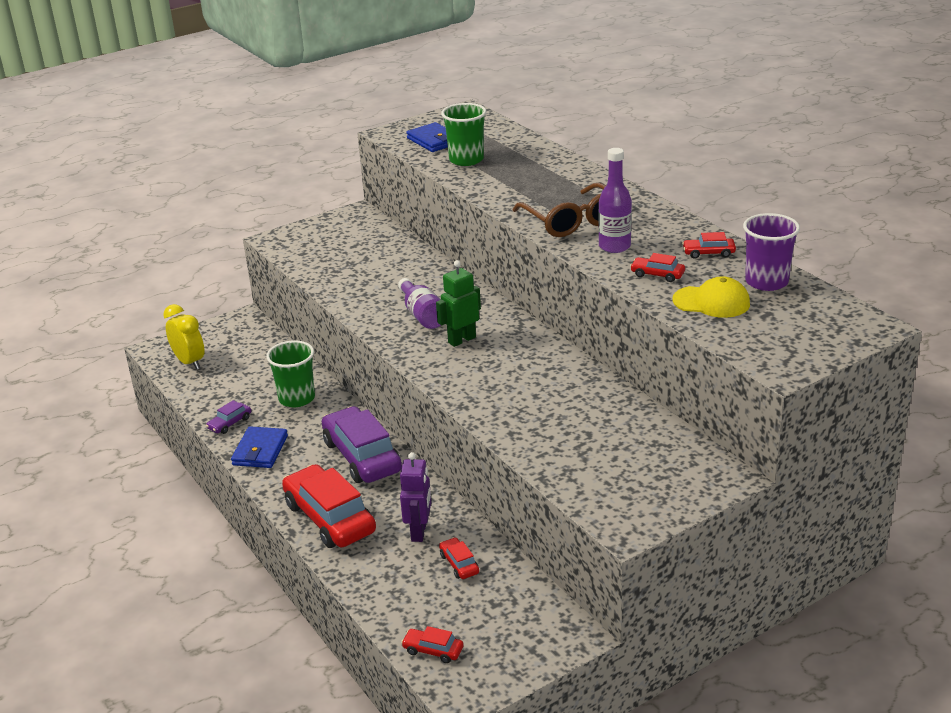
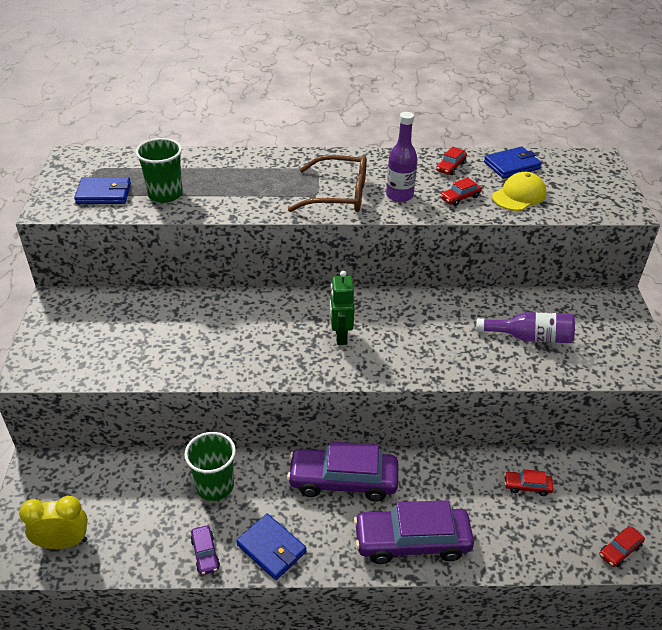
camera: 60 degrees left, 10 degrees up
(330, 518) = (412, 541): red car -> purple car
(419, 532) = (472, 491): purple robot -> none
(422, 315) = (279, 340): purple bottle -> purple bottle (530, 338)
(766, 282) = (512, 165): purple cup -> blue wallet

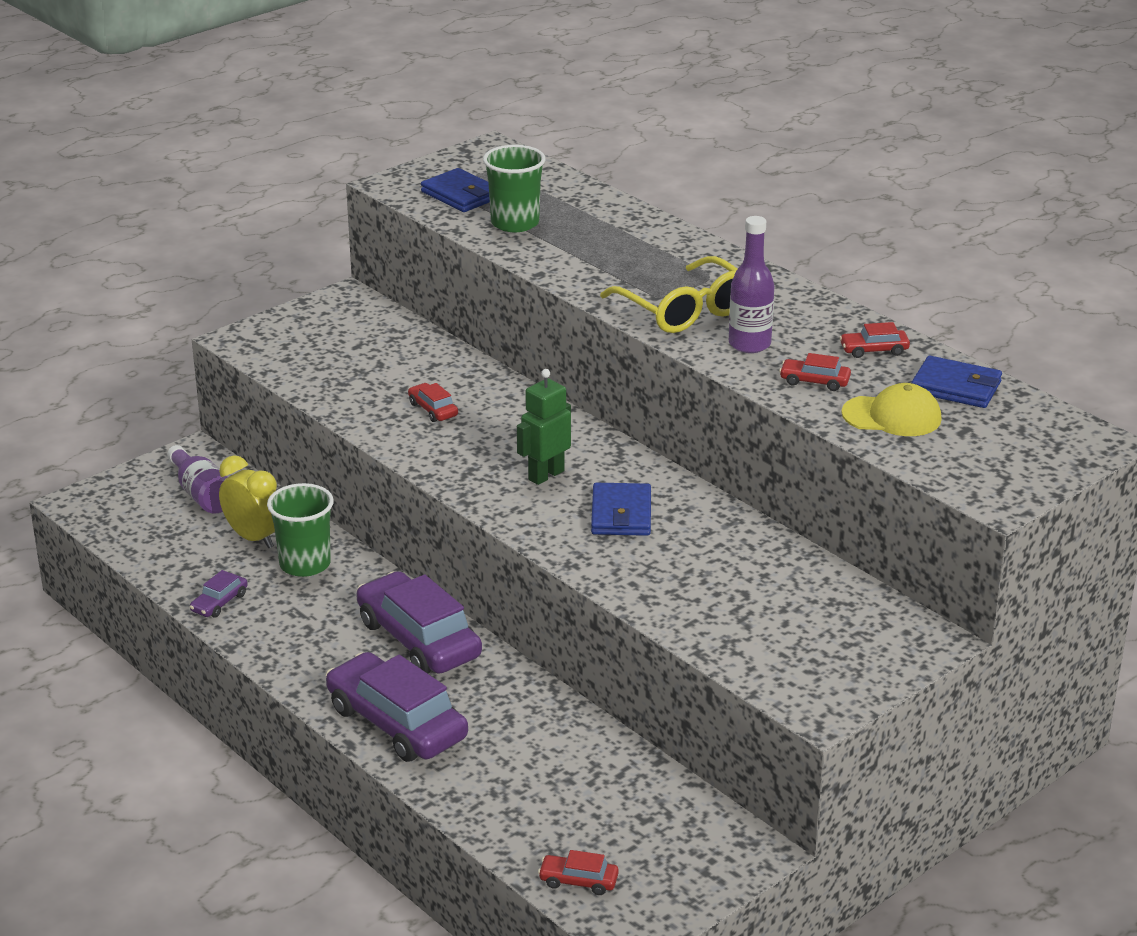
camera: 50 degrees right, 10 degrees down
(63, 542) = (134, 519): yellow clock -> yellow clock (253, 538)
(271, 548) = (274, 638): blue wallet -> blue wallet (621, 514)
(339, 195) = (685, 310): brown glasses -> yellow glasses
(527, 486) = (586, 772): red car -> red car (433, 409)
(530, 338) = (741, 599): purple bottle -> purple bottle (202, 495)

